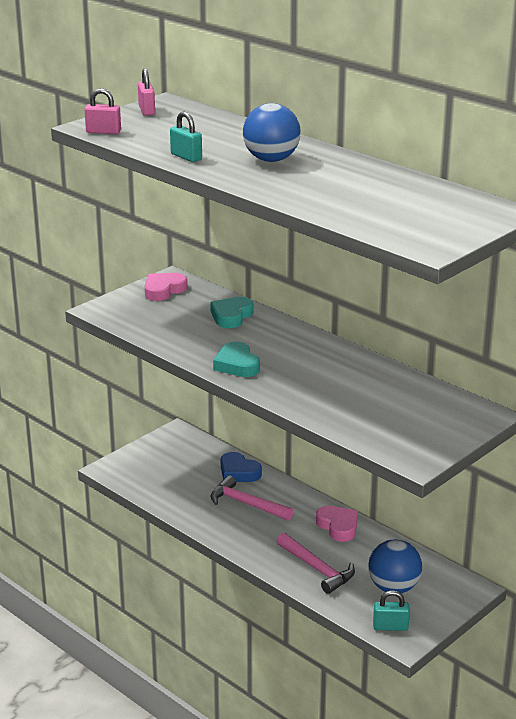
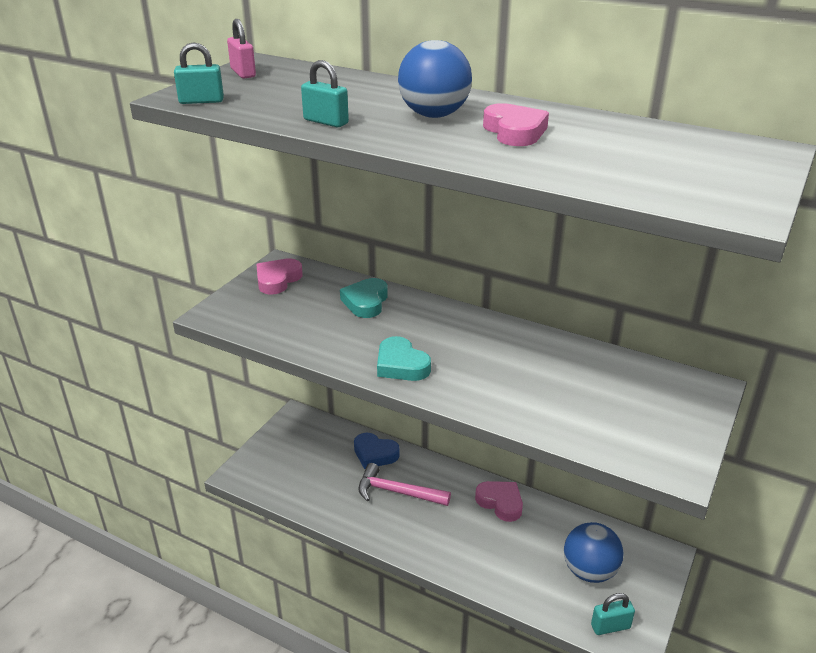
camera: 15 degrees left, 5 degrees up
(103, 132) = (201, 101): pink padlock -> turquoise padlock
(317, 569) = (502, 563): pink hammer -> none
(322, 178) = (514, 131): none -> pink heart

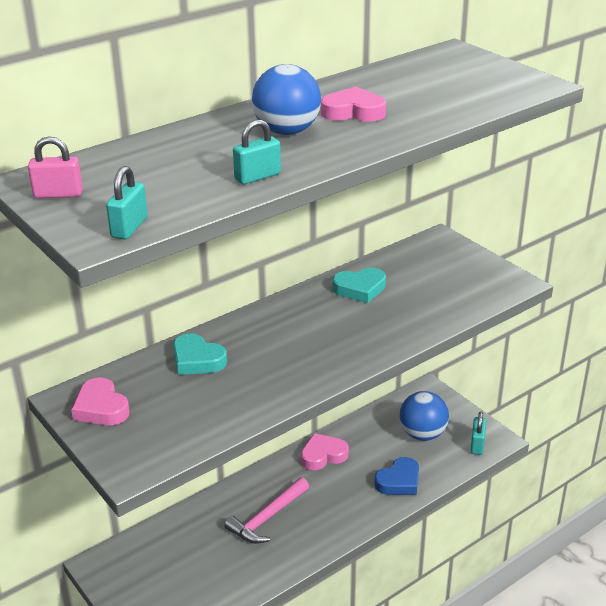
camera: 65 degrees left, 0 degrees up
(375, 454) = (204, 518): blue heart -> blue heart (399, 481)
(401, 365) = (316, 366): turquoise heart -> turquoise heart (360, 289)

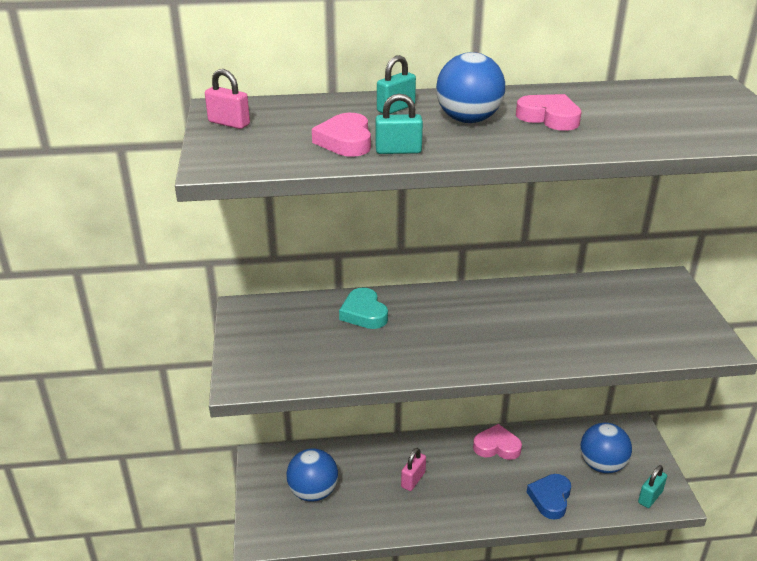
camera: 30 degrees right, 0 degrees up
(101, 408) = (260, 324): pink heart -> pink heart (345, 141)
(129, 227) = (249, 163): turquoise padlock -> turquoise padlock (396, 108)
(178, 572) = (313, 492): none -> blue ball
(267, 518) = (413, 480): pink hammer -> pink padlock
(360, 289) = (554, 301): turquoise heart -> none
(399, 481) = (550, 498): blue heart -> blue heart turned 120 degrees clockwise

